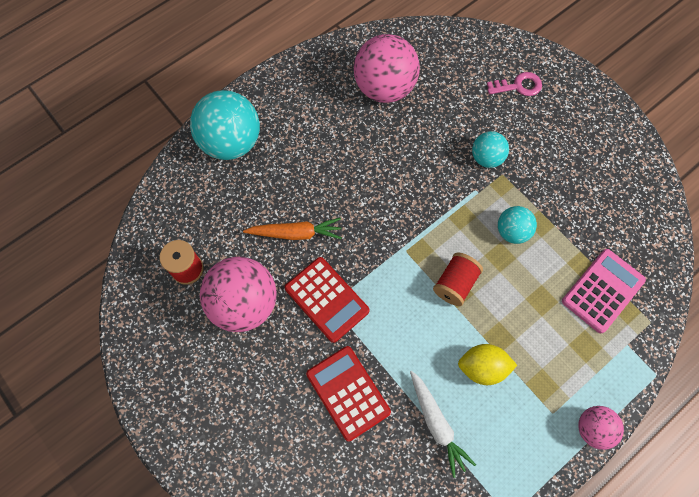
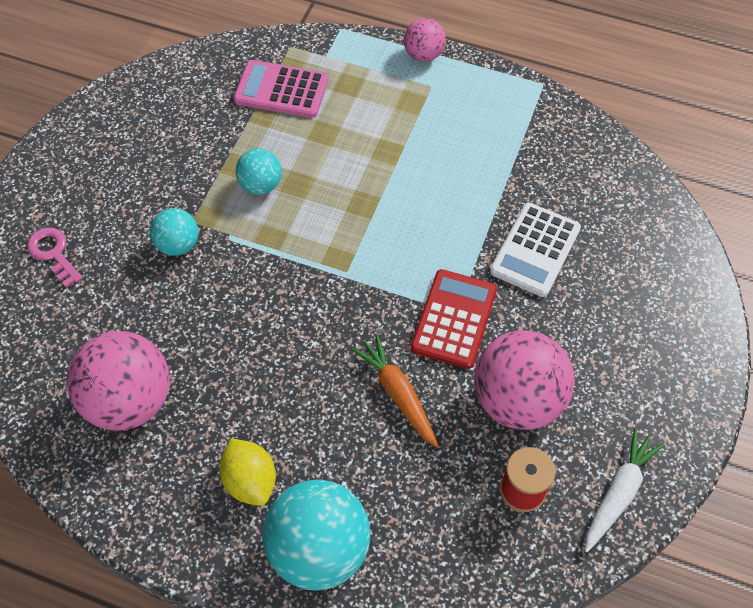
camera: 120 degrees left, 10 degrees down
(348, 393) = (535, 250): red calculator -> white calculator
(437, 424) = (507, 165): white carrot -> white carrot (618, 492)
(455, 283) = (355, 210): red spool -> none
(482, 367) = (427, 152): yellow lemon -> yellow lemon (250, 481)

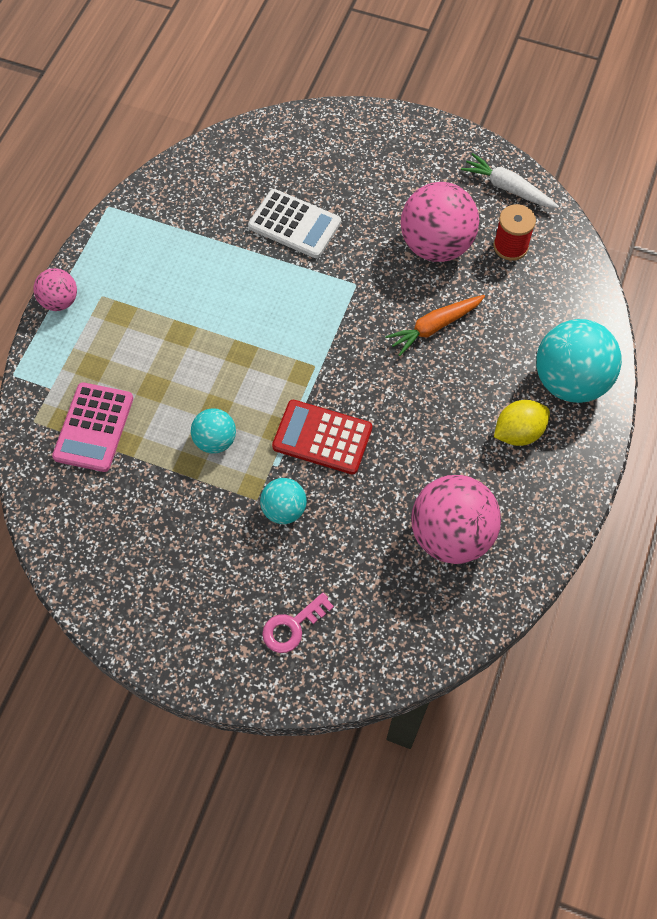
camera: 90 degrees left, 5 degrees up
(454, 319) = (363, 285): red calculator -> red calculator (322, 437)

